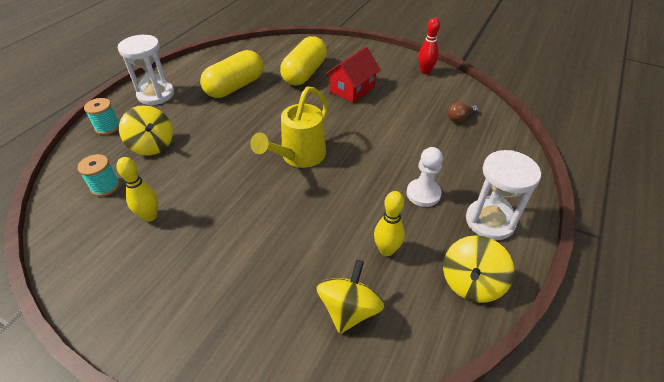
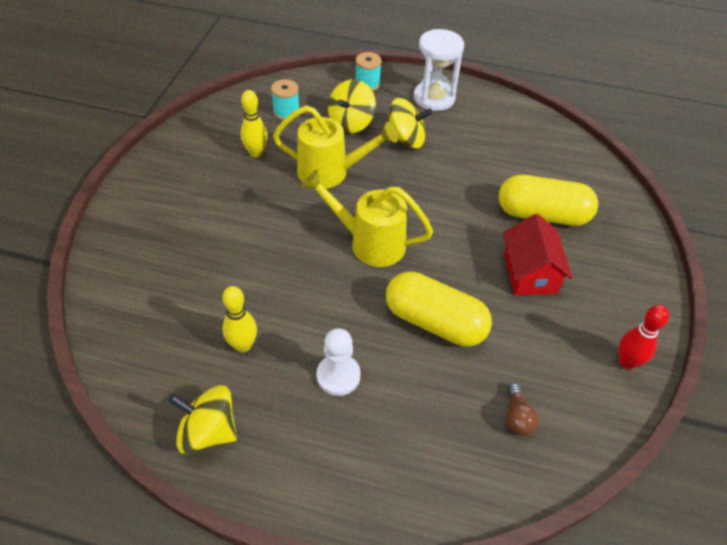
camera: 75 degrees right, 5 degrees up
(207, 168) = (330, 172): none -> yellow watering can
(235, 87) = (479, 156): yellow capsule -> yellow capsule (435, 322)
(349, 309) = (166, 322): yellow spinning top -> yellow spinning top (406, 139)
(352, 89) = (530, 273): red house -> red house turned 60 degrees clockwise
(460, 118) = (517, 417): brown light bulb -> brown light bulb turned 135 degrees counterclockwise
(490, 221) = (306, 455): white hourglass -> none

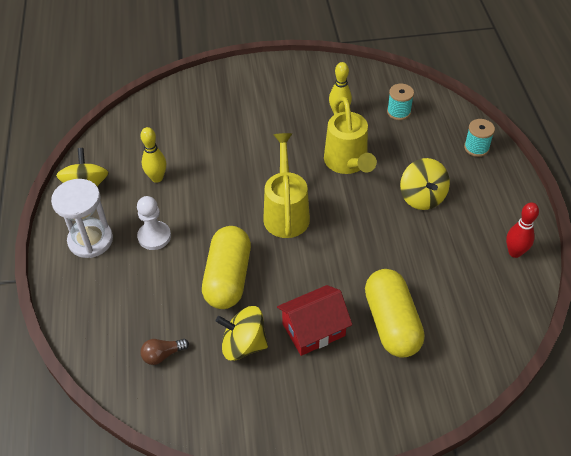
camera: 70 degrees right, 0 degrees up
(351, 123) = (416, 155): yellow spinning top -> yellow spinning top (243, 344)
(434, 98) = (495, 199): white hourglass -> white hourglass (90, 240)
(627, 362) = (250, 425): red bowling pin -> red bowling pin (514, 252)

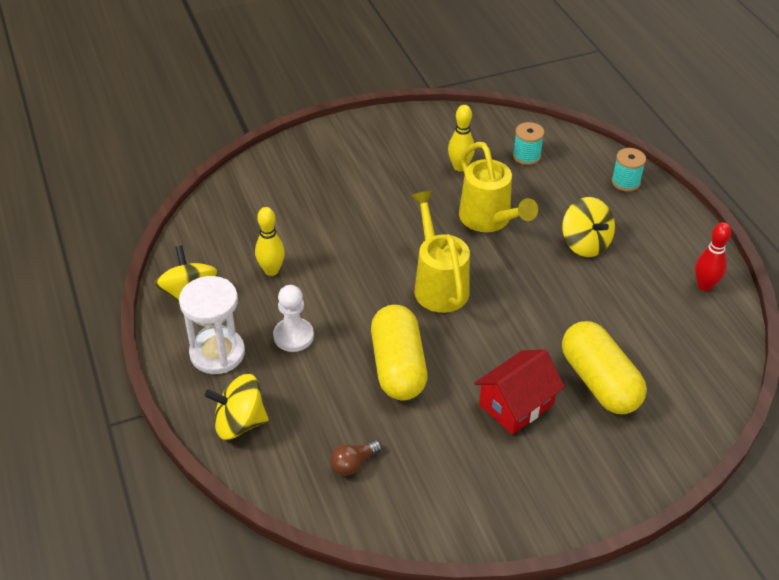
camera: 15 degrees left, 5 degrees down
(243, 344) = (443, 435): yellow spinning top -> yellow spinning top (239, 423)

